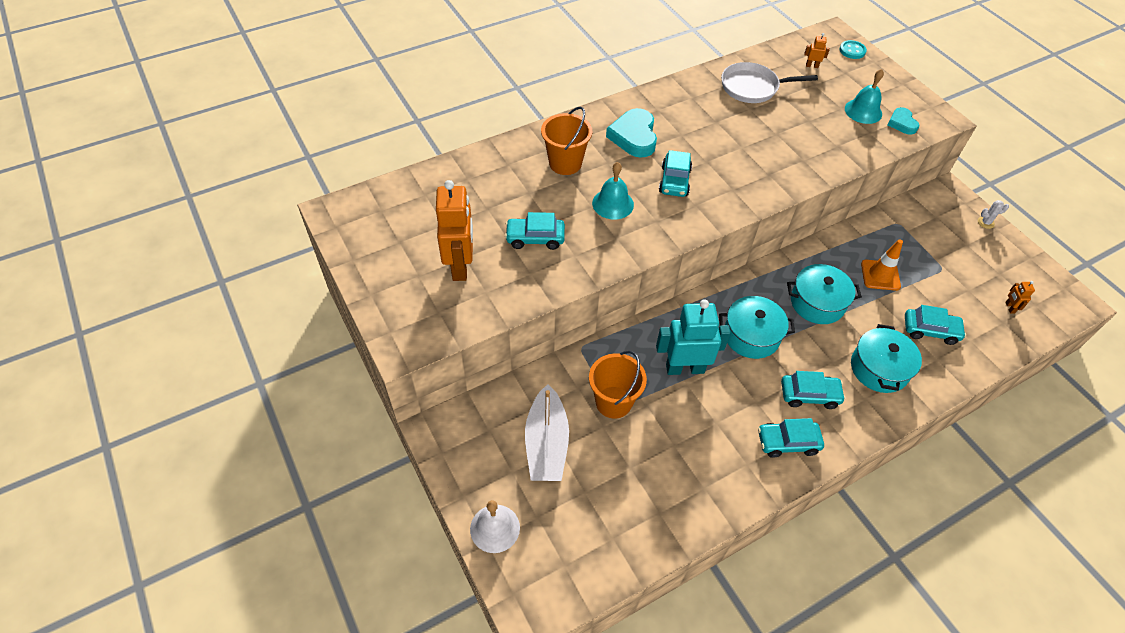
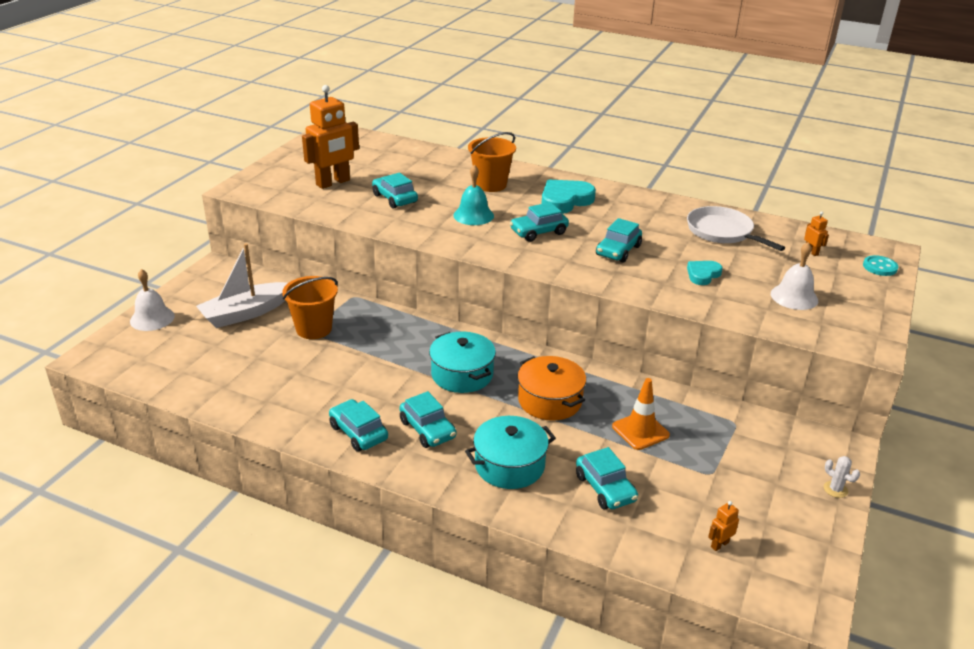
camera: 55 degrees right, 20 degrees down
(685, 368) = (385, 351): turquoise robot -> none
(739, 155) = (618, 251): none -> turquoise car
(817, 303) = (550, 401): turquoise pot -> orange pot
(863, 111) = (794, 297): turquoise bell -> white bell
(902, 123) = (816, 324): turquoise heart -> turquoise heart (703, 275)

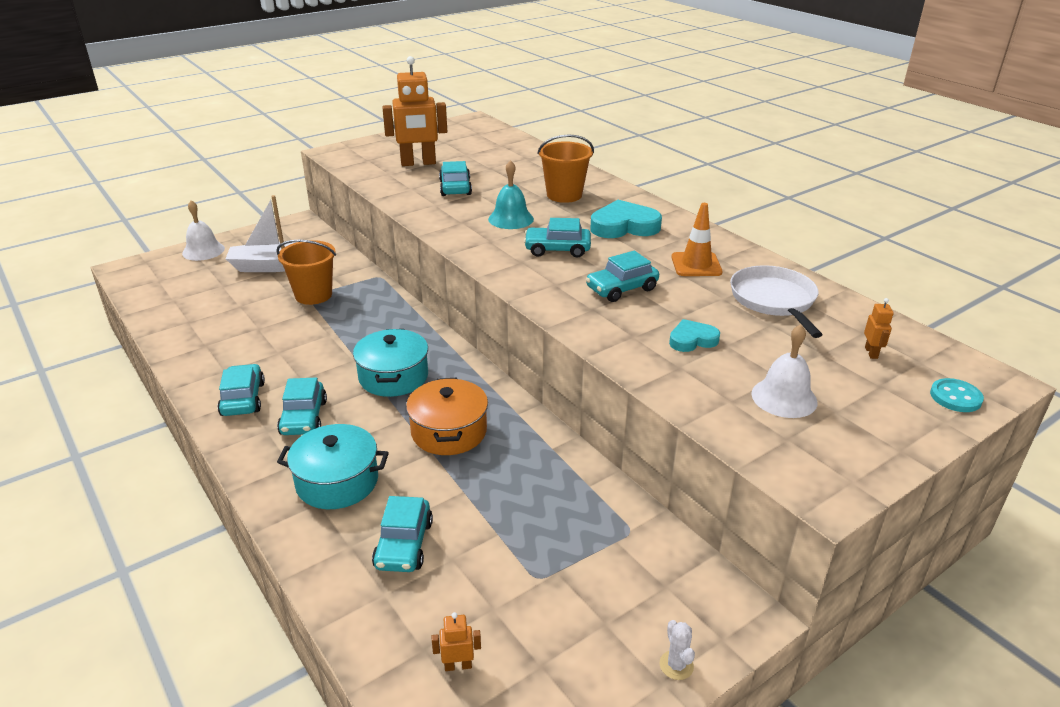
camera: 30 degrees right, 0 degrees up
(640, 431) = (509, 498): orange traffic cone -> orange traffic cone (696, 265)

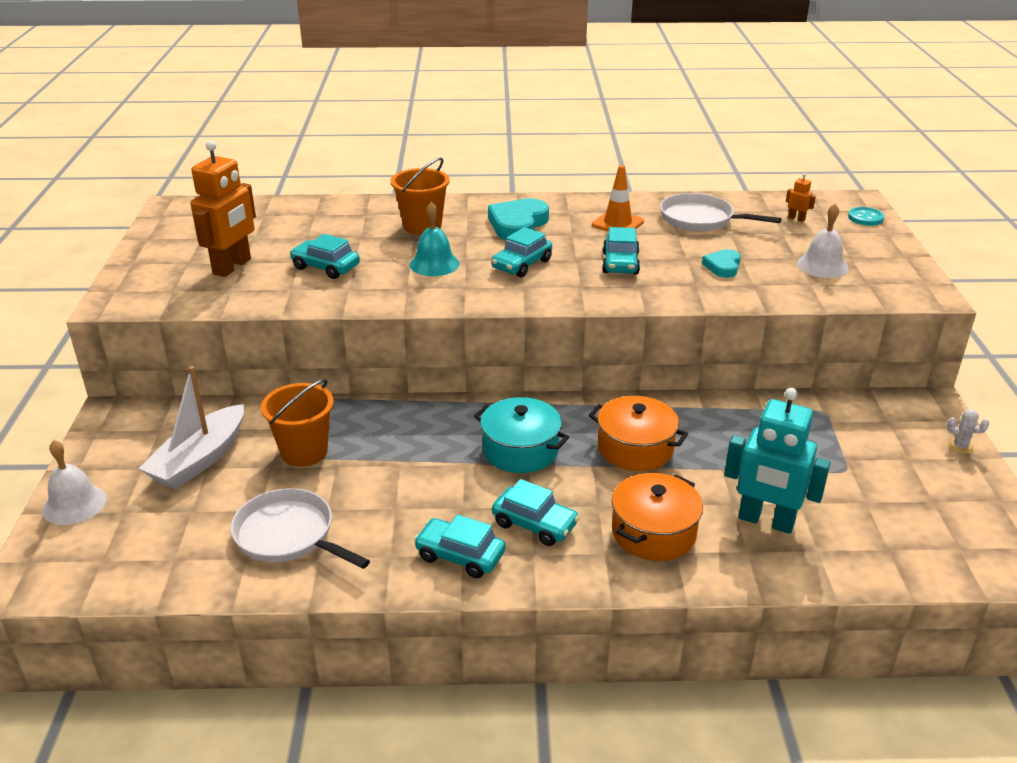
camera: 55 degrees left, 0 degrees up
(221, 326) = (288, 535): none -> white pan
(337, 481) = (653, 532): turquoise pot -> orange pot
(404, 544) = (766, 521): turquoise car -> turquoise robot
(458, 665) = (913, 538): orange robot -> none

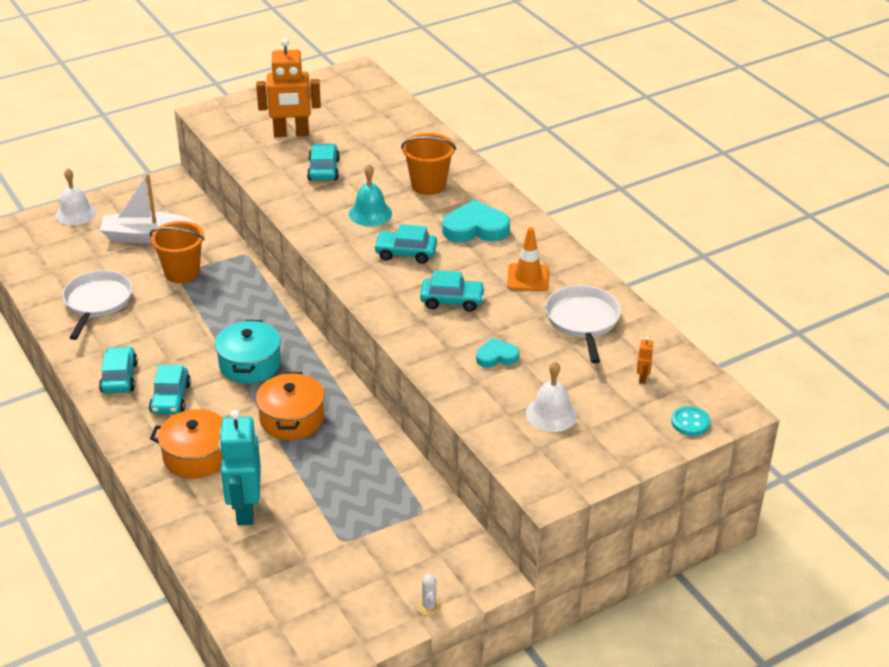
camera: 60 degrees right, 5 degrees up
(620, 263) = (452, 301): turquoise car -> turquoise car turned 150 degrees counterclockwise

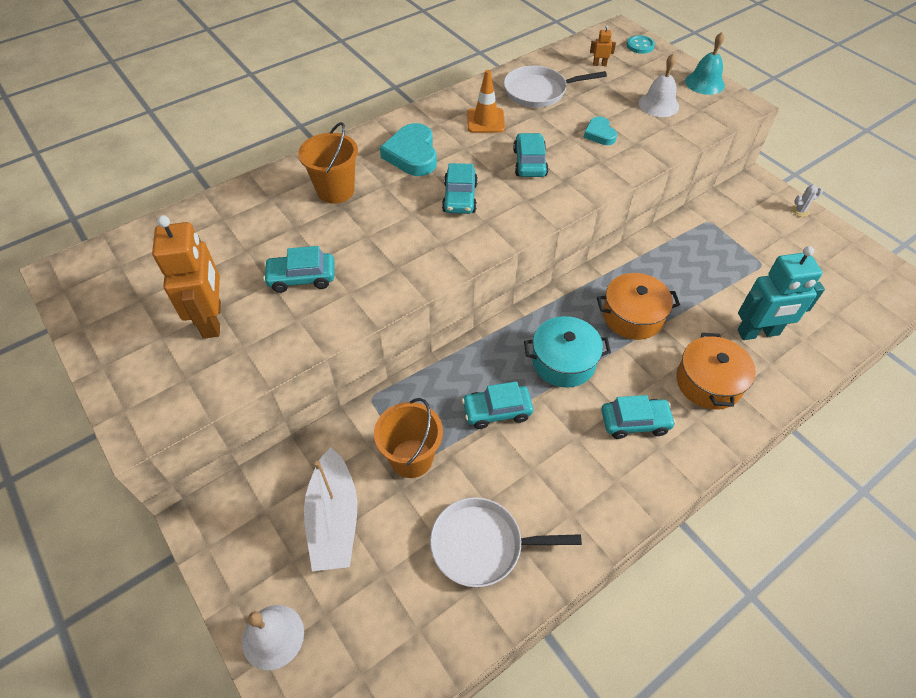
camera: 95 degrees left, 15 degrees up
(119, 377) = (616, 482): turquoise car -> turquoise car (497, 411)
(370, 213) = (391, 230): turquoise bell -> turquoise bell (704, 83)

